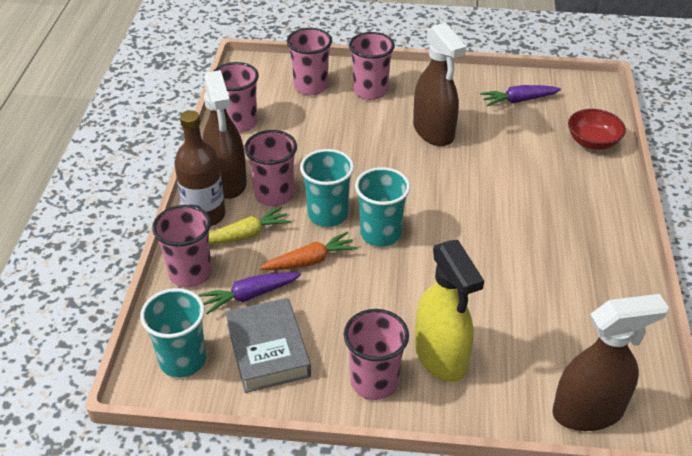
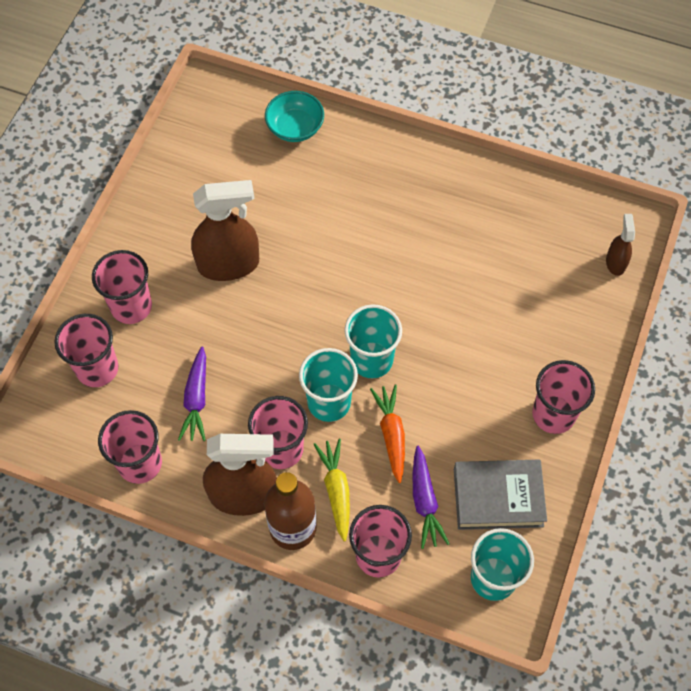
camera: 75 degrees left, 20 degrees up
(441, 356) = (537, 353): yellow spray bottle -> none
(518, 100) = (204, 167): purple carrot -> purple carrot (196, 399)
(588, 411) = (615, 262): brown spray bottle -> brown spray bottle, size x0.50
(592, 142) = (295, 127): red bowl -> turquoise bowl

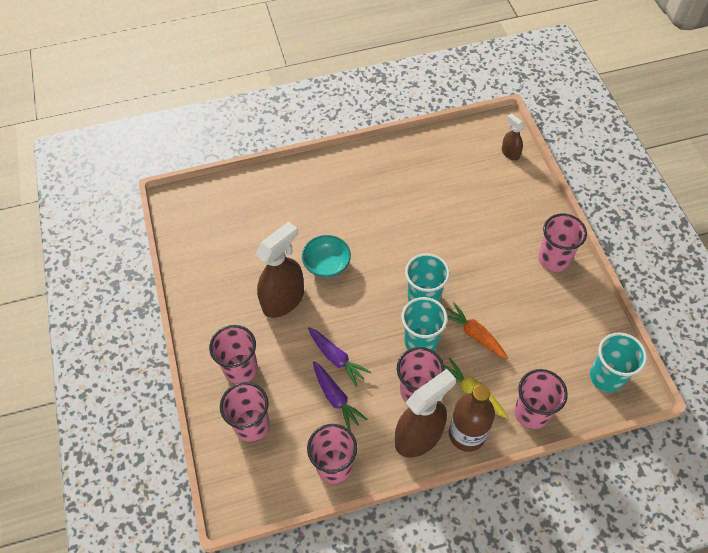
camera: 35 degrees left, 5 degrees down
(295, 127) = (254, 191): turquoise bowl -> turquoise bowl (327, 264)
(424, 501) = (529, 360): purple carrot -> purple carrot (336, 358)
(498, 497) = (566, 328): grey book -> none

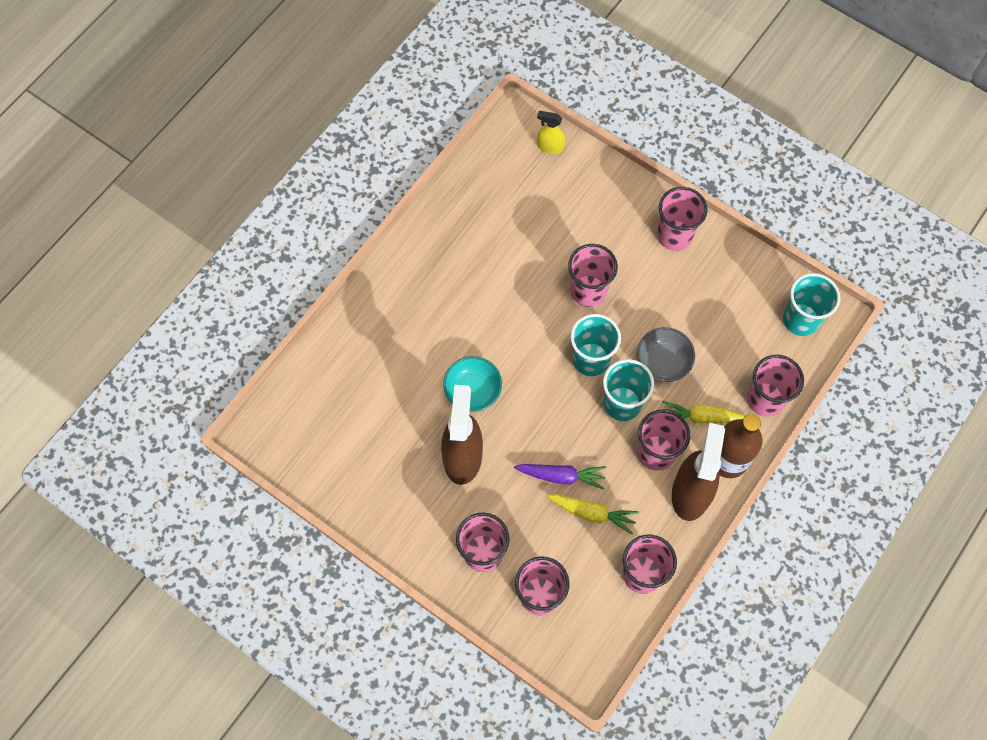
camera: 40 degrees left, 10 degrees up
(336, 398) = (592, 513): purple carrot -> yellow carrot
(460, 255) = (588, 291): none -> pink cup
(474, 334) = (663, 361): orange carrot -> grey bowl
(510, 153) = (550, 146): brown spray bottle -> yellow spray bottle

